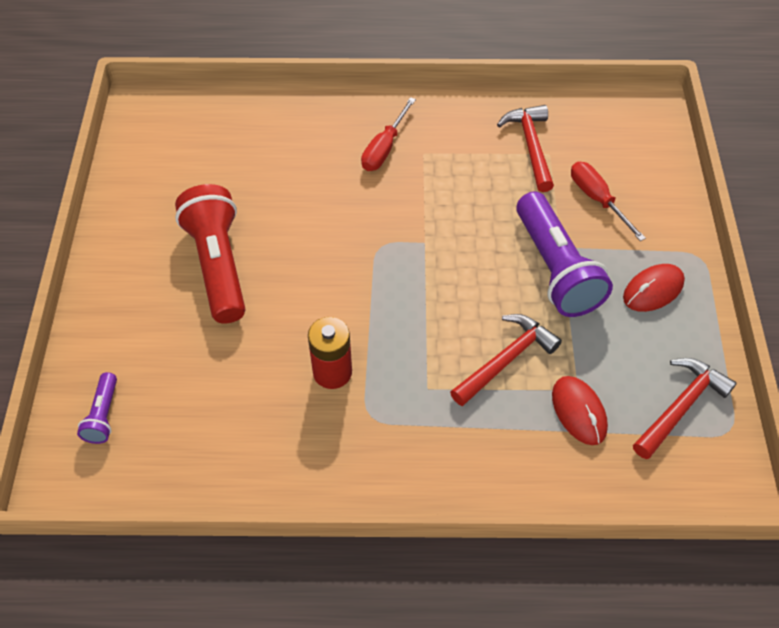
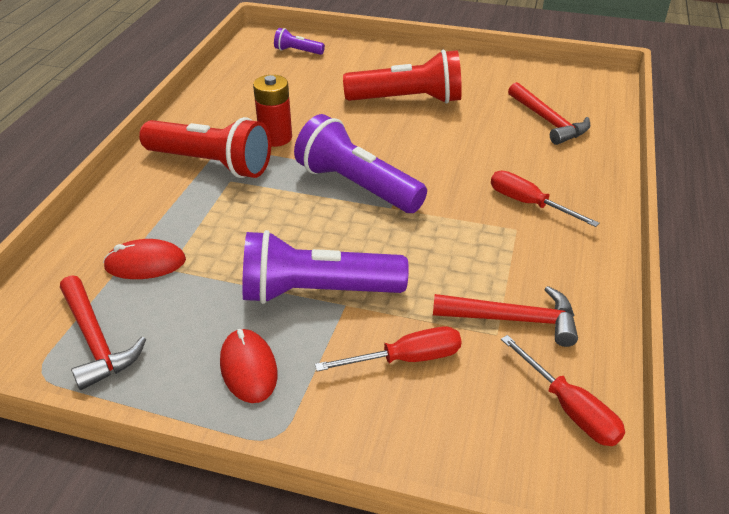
camera: 105 degrees right, 15 degrees down
(399, 275) = (357, 186): none -> purple flashlight
(402, 418) = (211, 164): none -> red flashlight
(506, 360) = (229, 230): red hammer -> red hammer (548, 121)
(597, 114) = (569, 408): none -> red screwdriver

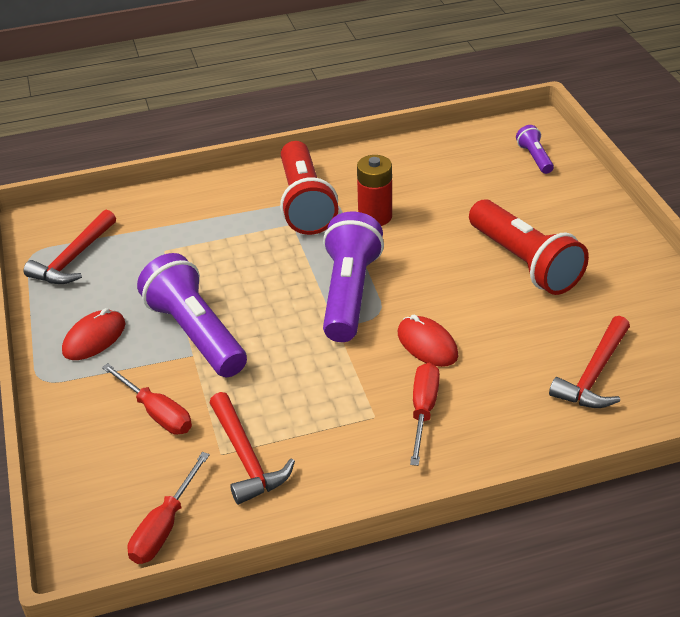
camera: 60 degrees right, 0 degrees up
(145, 263) = (161, 237): red mouse -> red mouse (427, 344)

